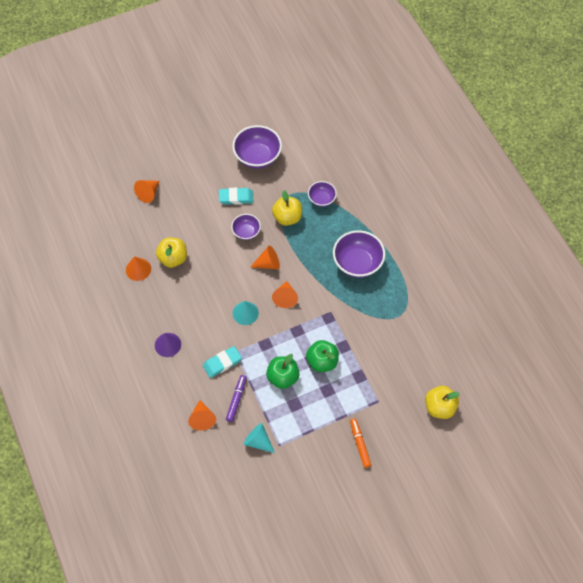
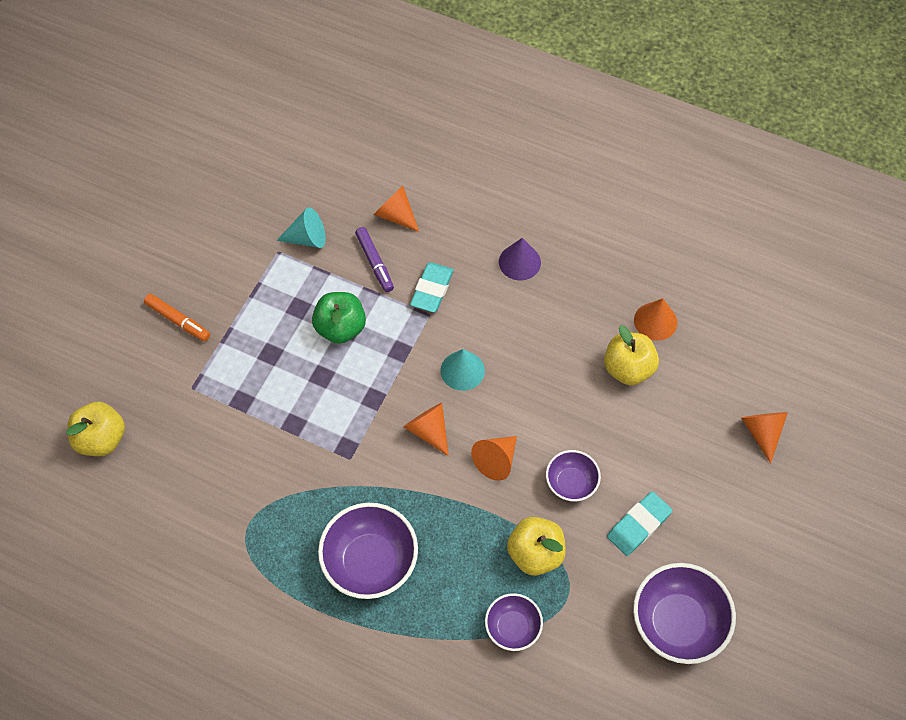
camera: 140 degrees right, 0 degrees up
(322, 361) = (306, 383): green apple -> none

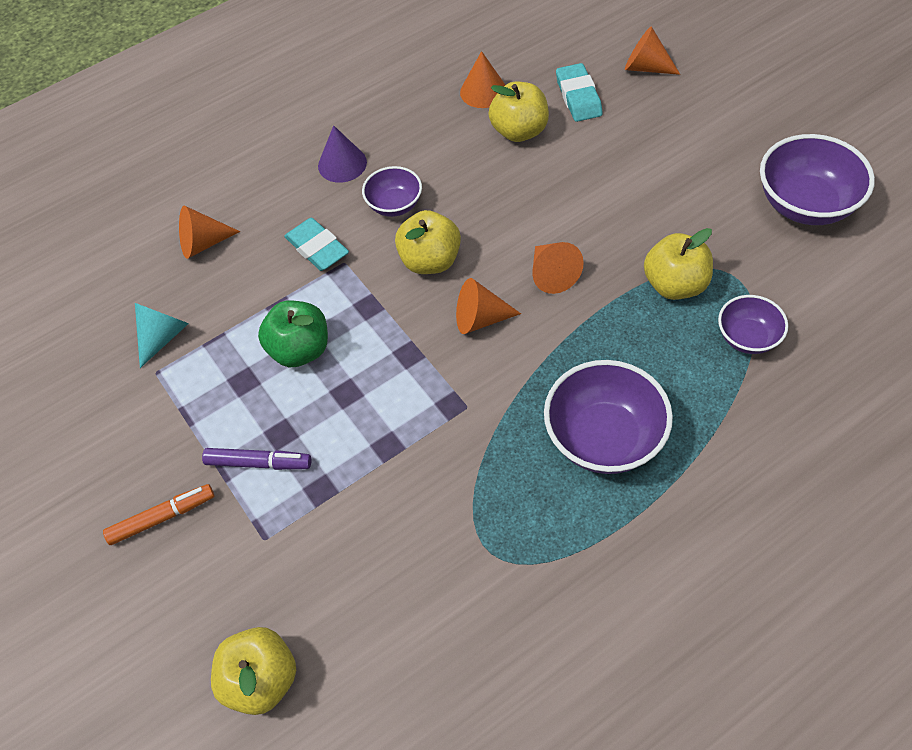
camera: 55 degrees left, 5 degrees down
(374, 263) = (245, 285): purple marker -> purple marker (259, 463)
(462, 370) = (430, 261): turquoise cone -> yellow apple
(571, 483) = (614, 224): purple bowl -> purple bowl (394, 205)
(638, 525) = (689, 191): turquoise eraser -> turquoise eraser (578, 97)

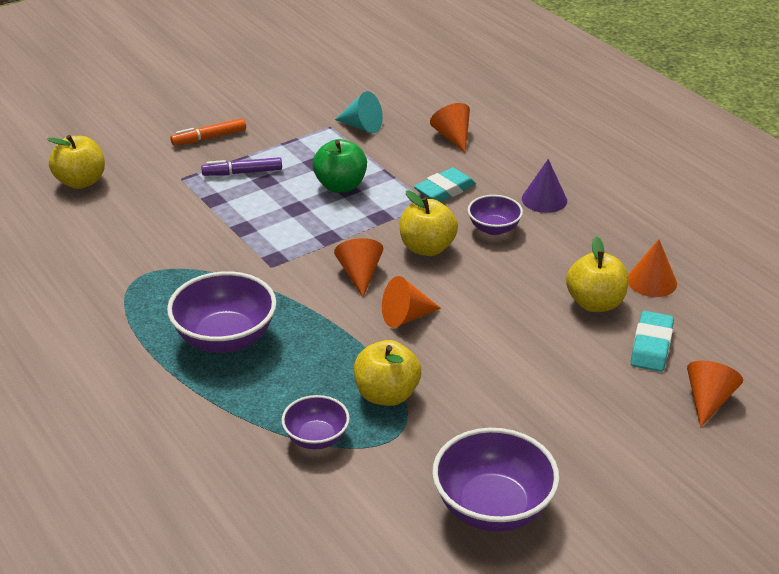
camera: 85 degrees right, 20 degrees down
(162, 518) = (209, 138): orange marker -> orange marker turned 90 degrees clockwise
(259, 463) = (242, 172): purple marker -> purple marker turned 75 degrees clockwise
(578, 97) = (651, 346): turquoise eraser -> turquoise eraser turned 60 degrees counterclockwise

